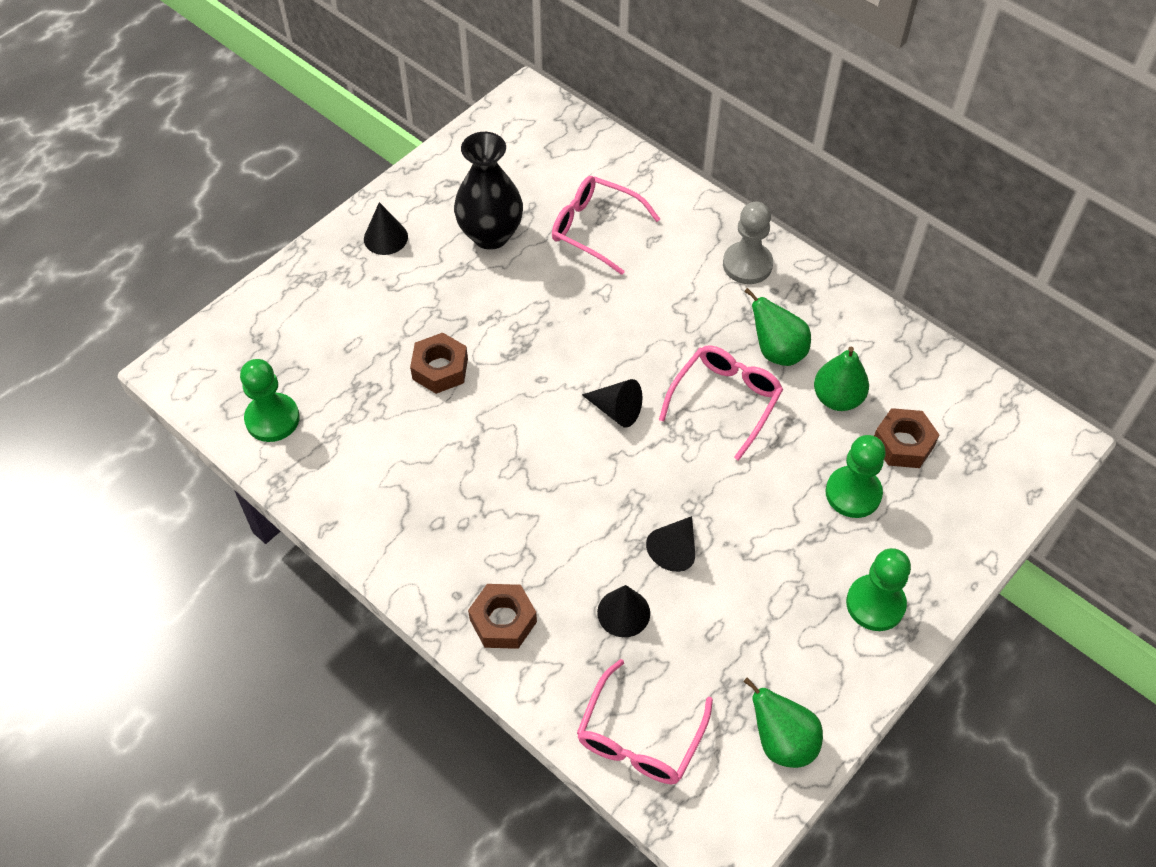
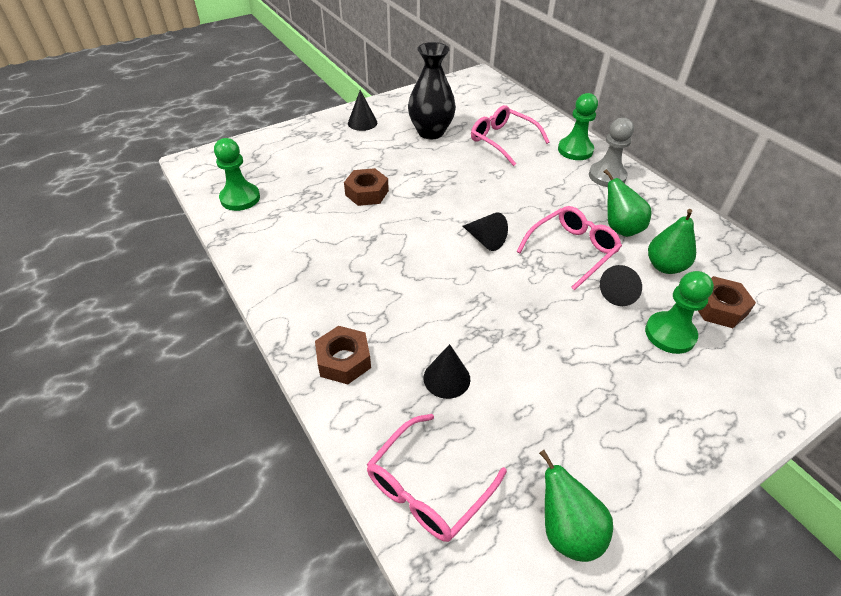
camera: 15 degrees right, 10 degrees down
(674, 549) = (504, 341): black cone -> black cone (620, 292)
(875, 604) = (680, 426): green pawn -> green pawn (575, 150)

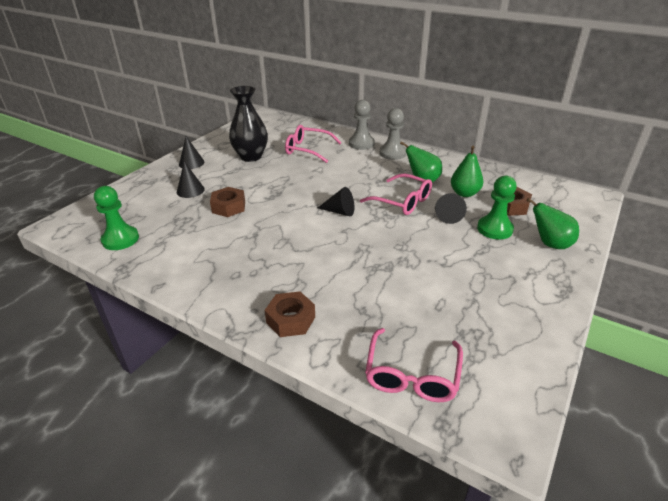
camera: 25 degrees left, 10 degrees down
(446, 378) = (375, 303): black cone -> black cone (190, 190)
(566, 530) = (517, 361): green pear -> green pear (550, 244)
(572, 251) = (402, 201): pink glasses -> pink glasses turned 105 degrees clockwise
(575, 150) = (361, 143): green pawn -> grey pawn

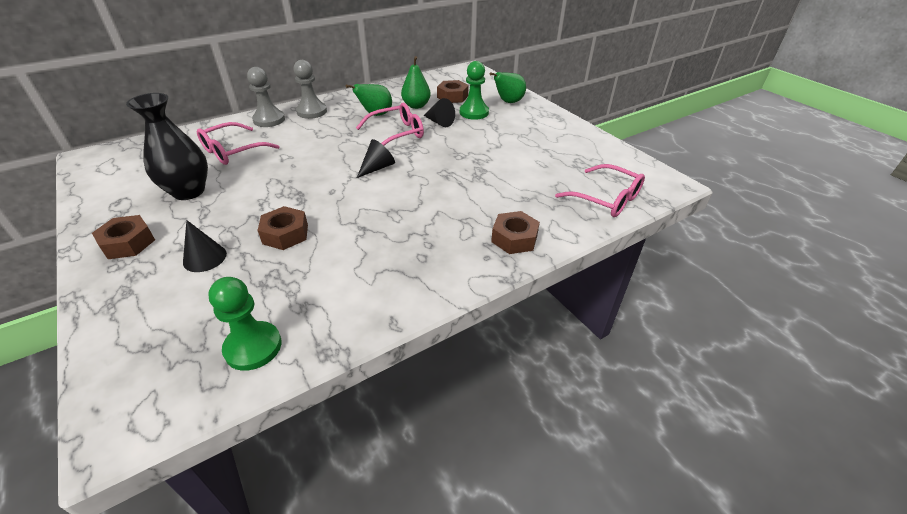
camera: 65 degrees left, 5 degrees up
(191, 163) = (128, 243): black cone -> brown nut

